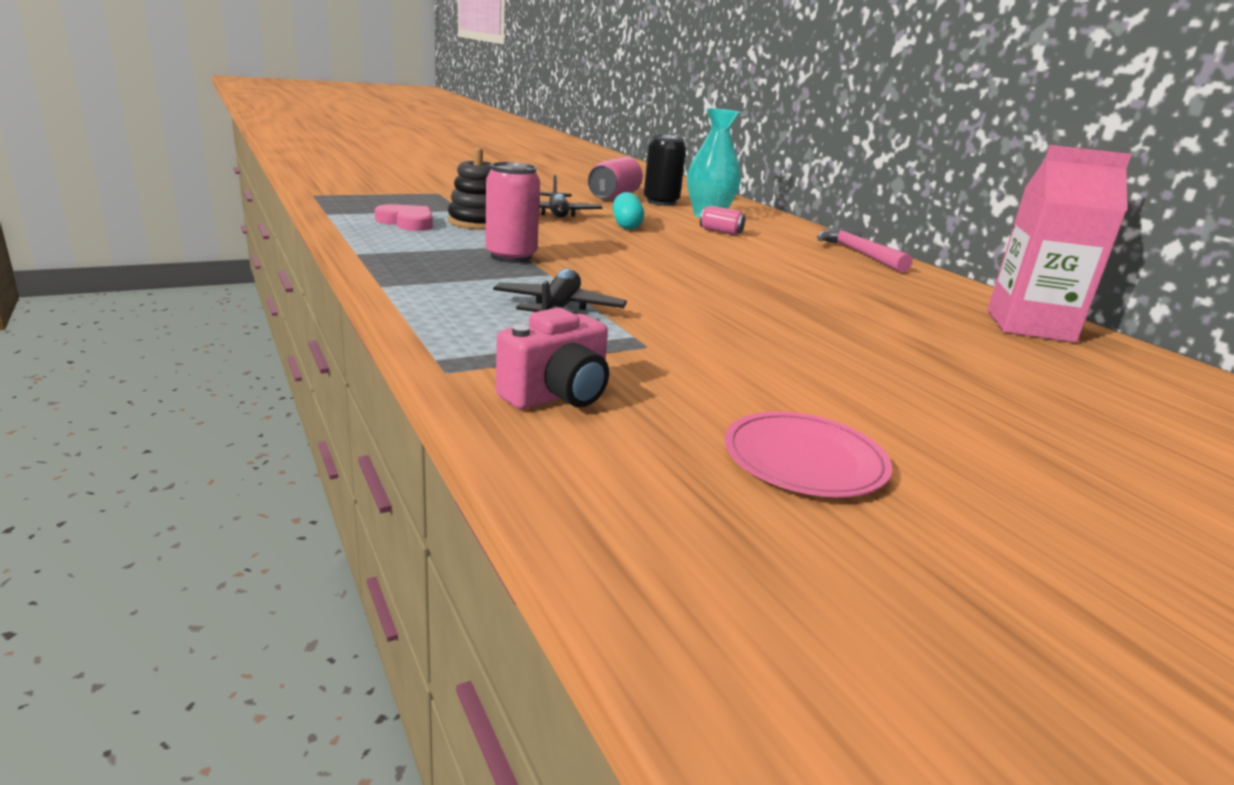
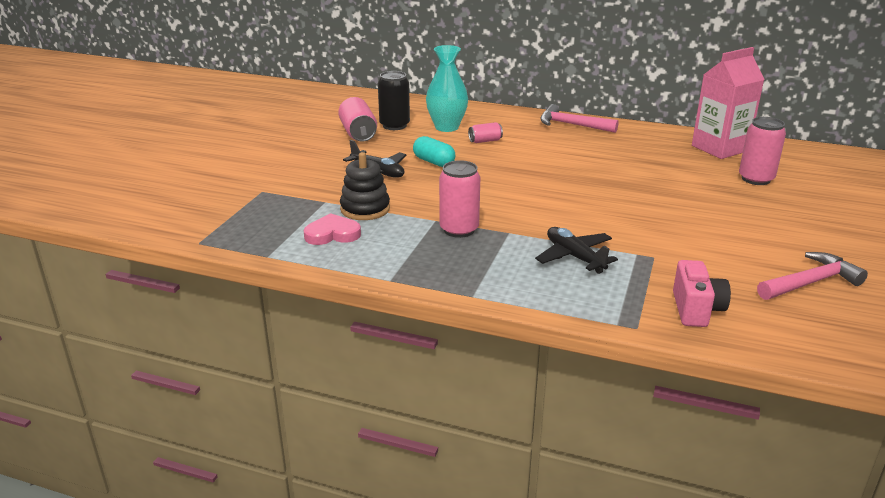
camera: 40 degrees left, 5 degrees up
(804, 460) = (810, 282): pink plate -> pink hammer
(1012, 362) = (756, 179): none -> pink can

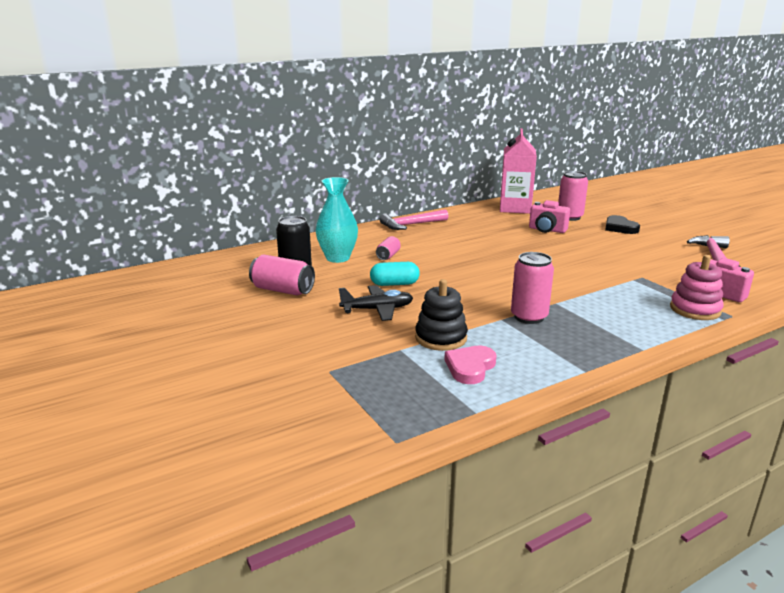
camera: 50 degrees left, 5 degrees down
(574, 257) = (617, 297): black plane -> none
(615, 303) = (695, 309): none -> pink stacking toy
(689, 179) = (547, 230): none -> pink camera
(783, 211) = (620, 228): none -> black heart

